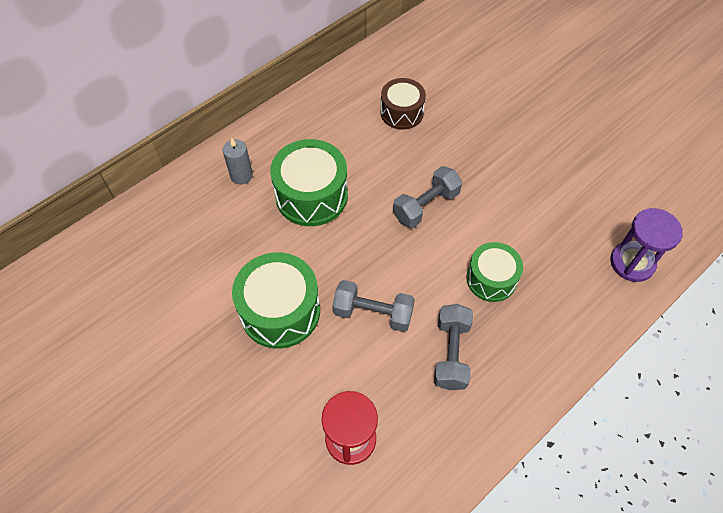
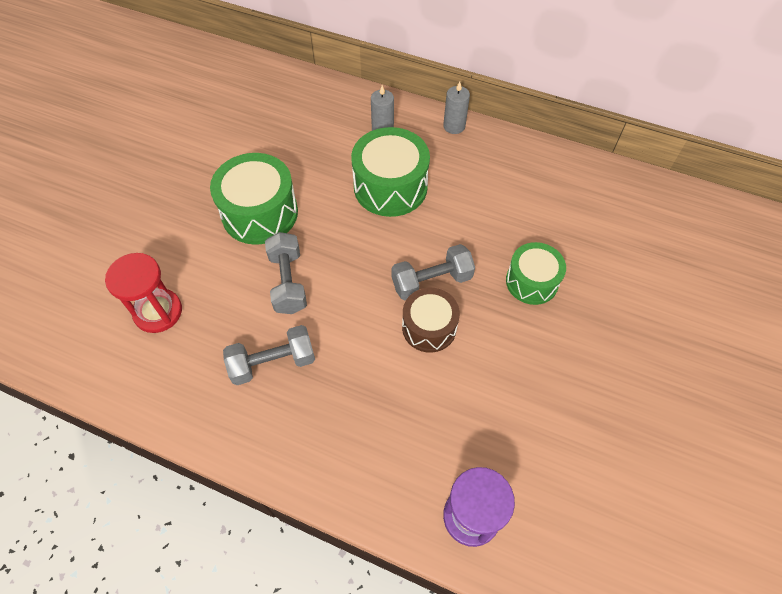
camera: 65 degrees right, 0 degrees up
(272, 122) = (454, 126): none -> grey candle
(402, 112) = (536, 218): brown drum -> brown drum (429, 327)
(426, 206) = (431, 281): grey dumbbell -> grey dumbbell turned 45 degrees counterclockwise
(491, 279) = (374, 371): green drum -> green drum (532, 281)

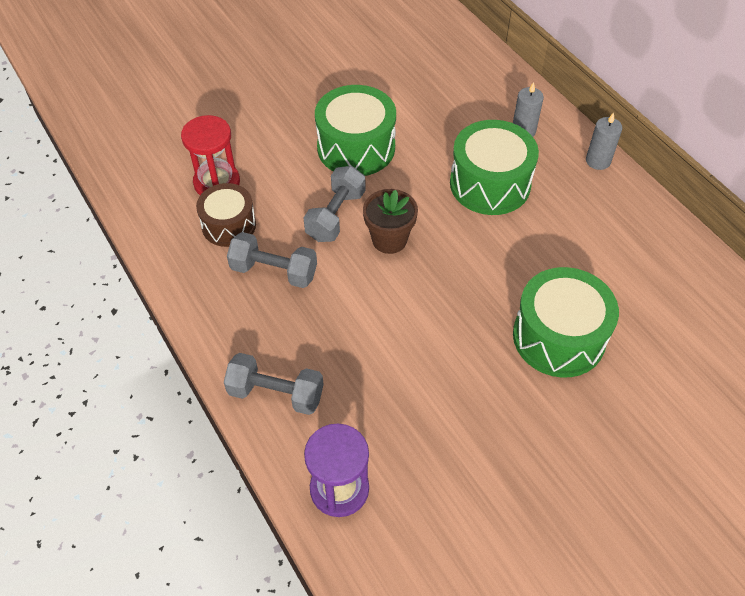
camera: 35 degrees right, 5 degrees down
(348, 277) = (389, 240): none -> brown flower pot
(429, 327) = (427, 320): brown drum -> brown drum (229, 225)
(431, 281) = (462, 284): grey dumbbell -> grey dumbbell (276, 394)
(532, 281) = (558, 337): green drum -> green drum, size x1.55

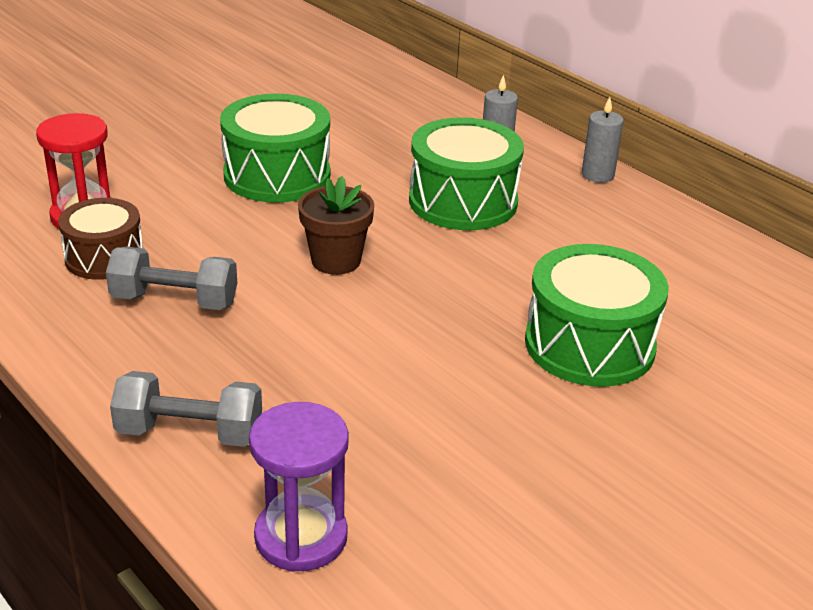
camera: 10 degrees left, 20 degrees down
(335, 215) = (257, 241): grey dumbbell -> none

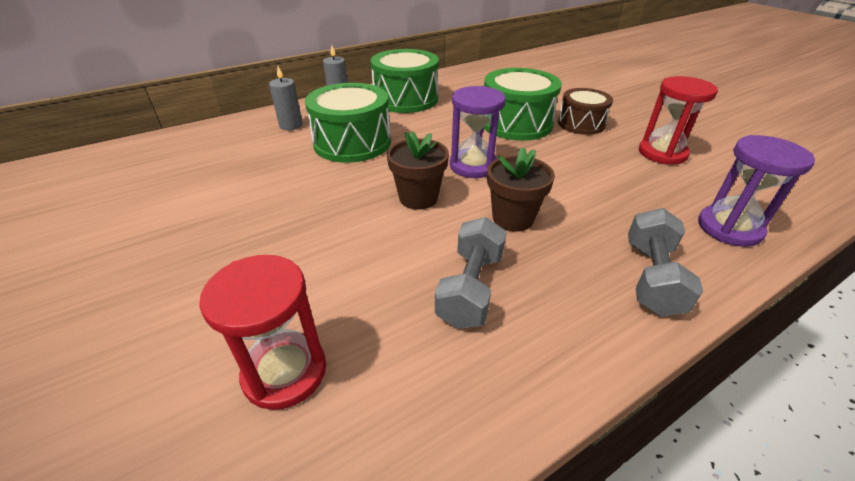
camera: 80 degrees left, 5 degrees up
(104, 257) = (384, 346): brown drum -> brown drum (581, 124)
(277, 175) = (268, 221): green drum -> green drum (406, 99)
(301, 332) = (513, 218): none -> brown flower pot
(427, 300) = (473, 166): none -> purple hourglass
(535, 513) = (662, 153): none -> red hourglass

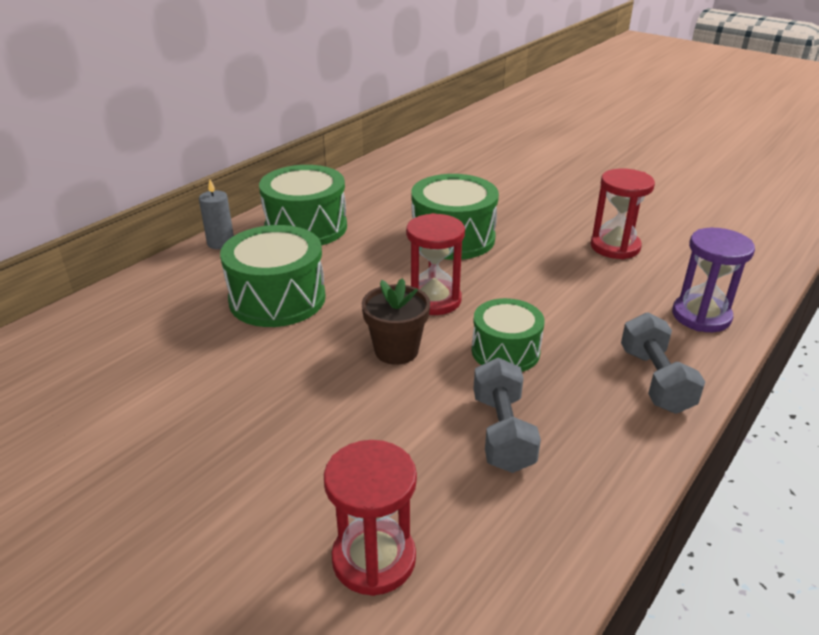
camera: 20 degrees left, 5 degrees down
(291, 125) = (182, 290): grey candle -> none
(473, 166) = (433, 300): purple hourglass -> red hourglass
(513, 218) = (505, 351): brown flower pot -> green drum
(581, 124) = (521, 226): brown drum -> none

